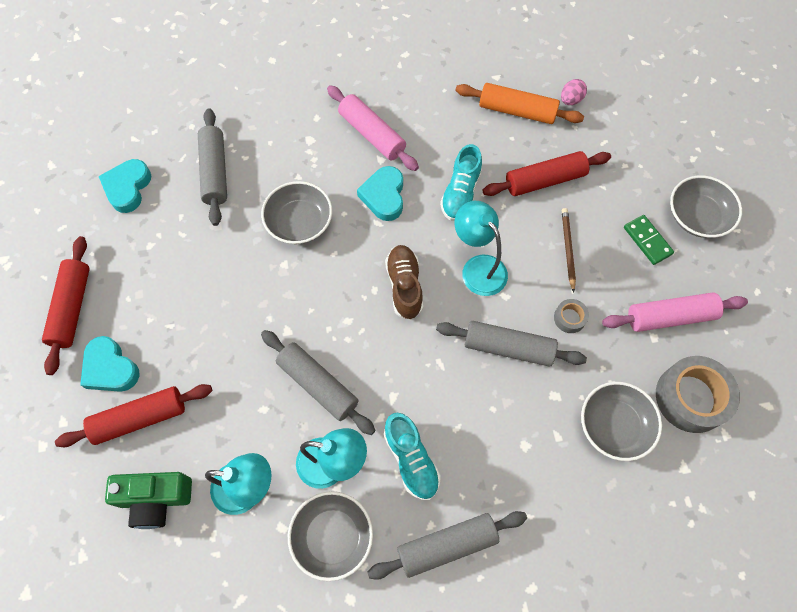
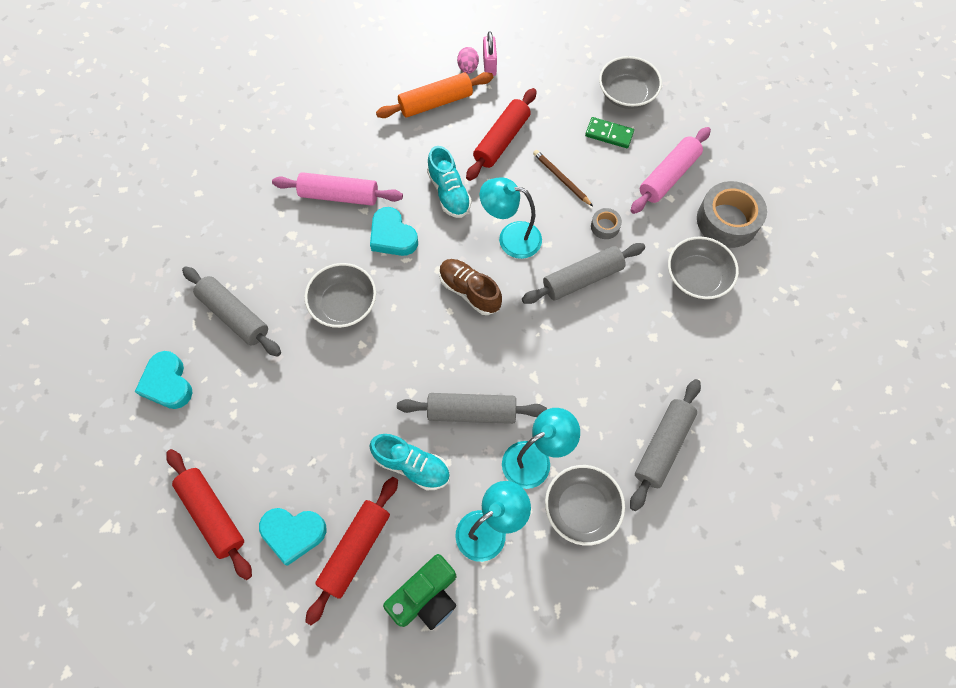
camera: 40 degrees left, 0 degrees up
(411, 460) = (586, 409): turquoise shoe -> turquoise shoe (412, 465)
(592, 109) = (489, 65): none -> pink padlock

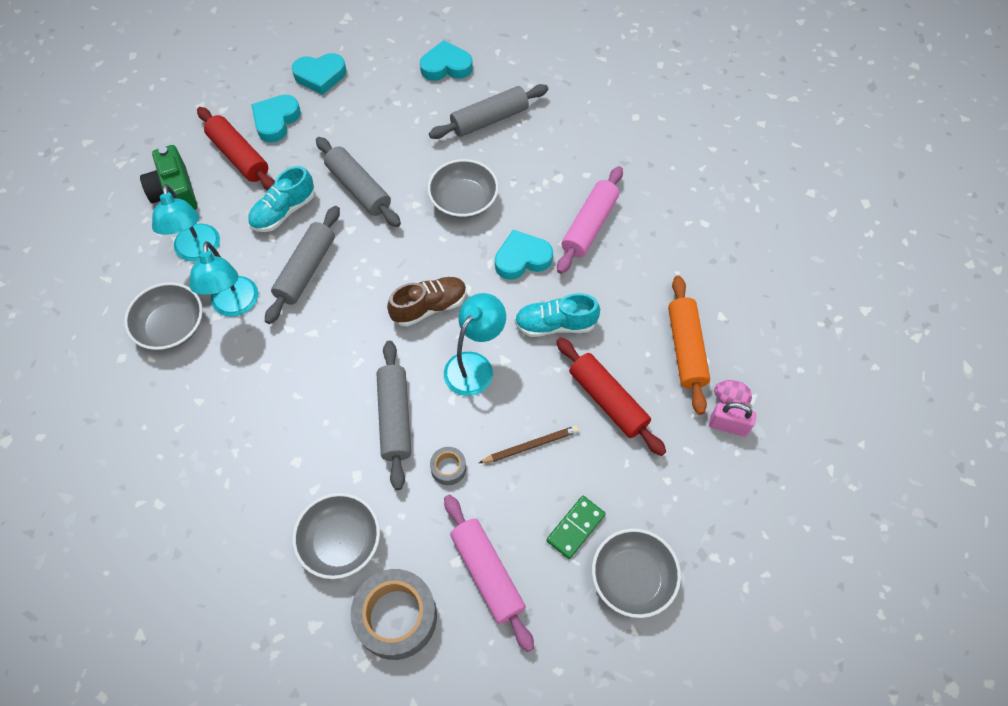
camera: 110 degrees right, 5 degrees down
(213, 514) = (320, 76): red rolling pin -> turquoise heart
(662, 446) = (183, 419): grey rolling pin -> grey rolling pin (359, 188)

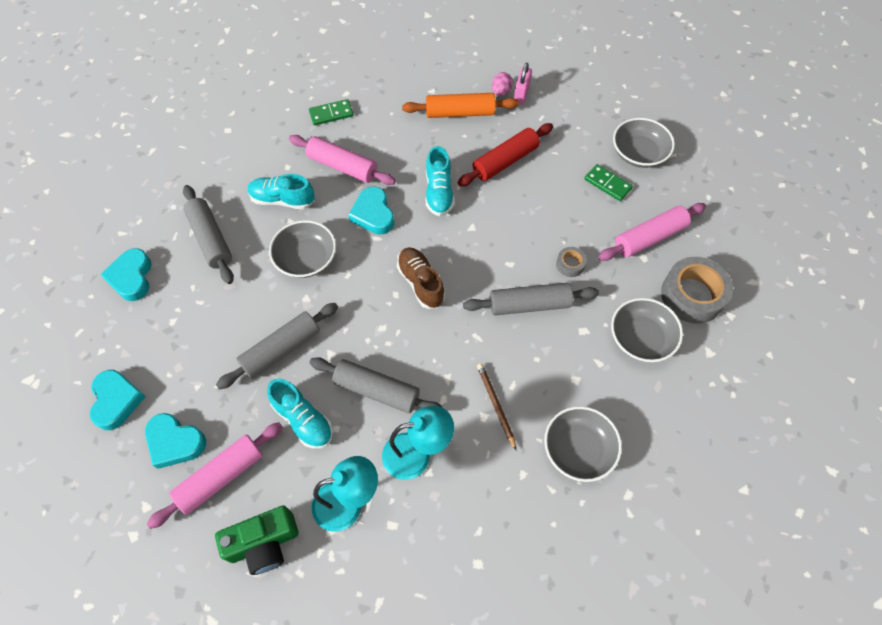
camera: 90 degrees left, 0 degrees up
(171, 327) = (441, 516): grey bowl -> grey bowl (578, 449)
(239, 156) = (221, 477): red rolling pin -> pink rolling pin
(475, 365) = (478, 248): turquoise lamp -> none
(530, 446) = (546, 210): brown pencil -> brown pencil (496, 405)
(540, 174) = (283, 200): none -> turquoise shoe
(669, 210) = (331, 114): none -> green domino

